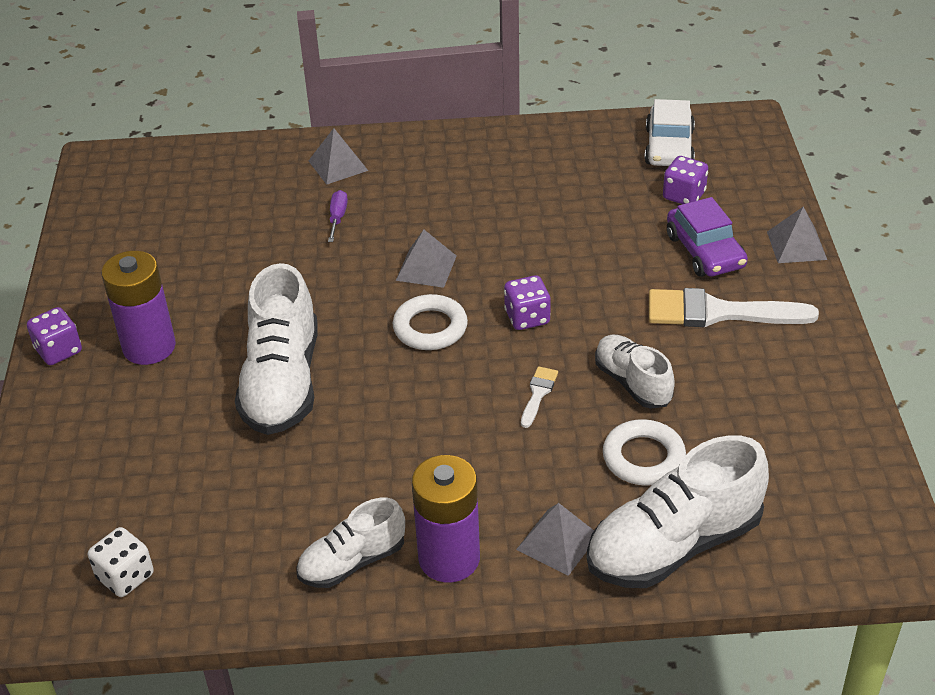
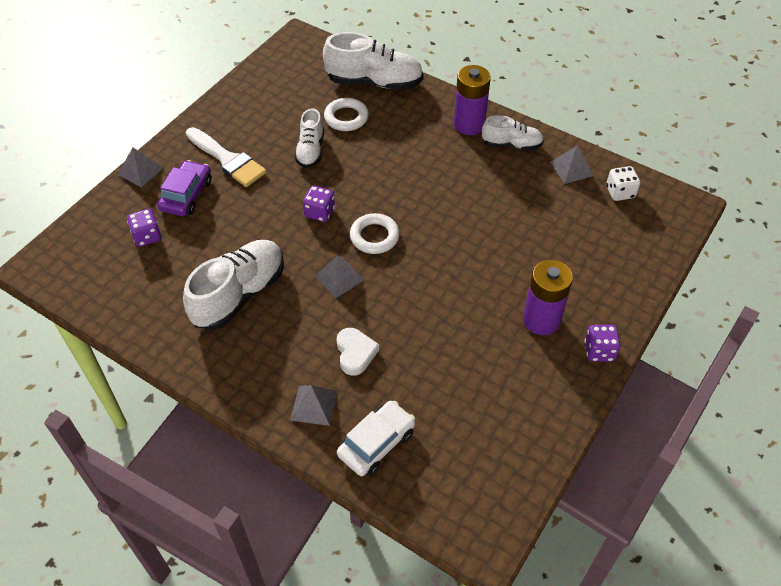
camera: 145 degrees left, 10 degrees up
(282, 382) = (480, 250): white shoe -> white shoe (239, 294)
(338, 217) = (355, 353): purple screwdriver -> white heart
(538, 394) = (359, 170): white brush -> none
(557, 541) = (418, 107): grey pyramid -> grey pyramid (571, 168)
(669, 147) = (105, 276): white car -> white car (376, 443)

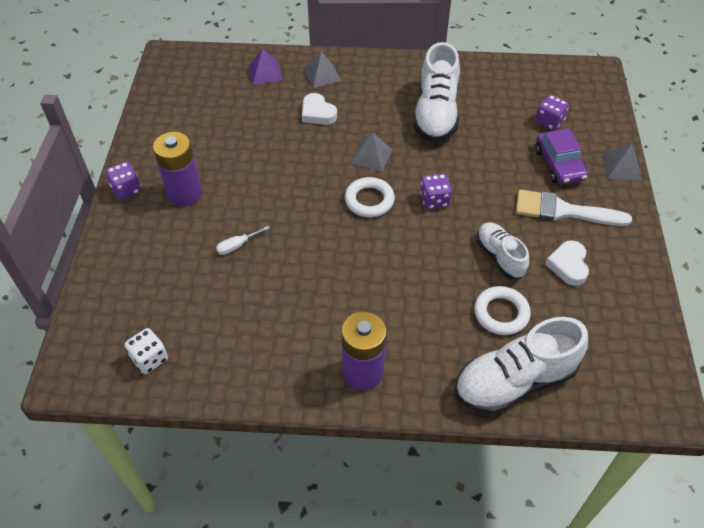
camera: 150 degrees right, 0 degrees up
(268, 125) = (568, 265): none -> white heart
(376, 443) = (265, 73): white car -> purple pyramid
(511, 144) = (298, 366): white shoe -> none
(514, 247) = (237, 246): none -> white screwdriver
(571, 168) = (215, 365): grey pyramid -> none

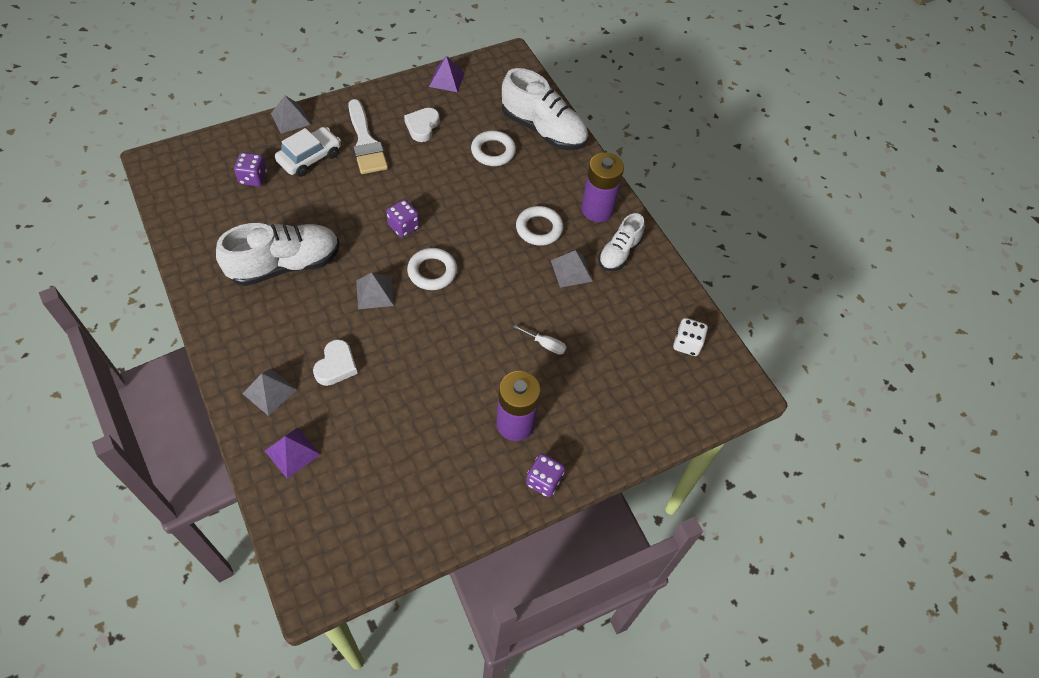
camera: 125 degrees left, 5 degrees up
(300, 306) = (571, 271): none -> grey pyramid
(369, 304) = (539, 228): none -> white ring
(500, 256) = (439, 167): white shoe -> white shoe (619, 253)
(559, 164) = (310, 157): purple car -> white car
(568, 265) = (422, 127): white heart -> white heart turned 135 degrees clockwise
(643, 319) = (446, 79): none -> purple pyramid

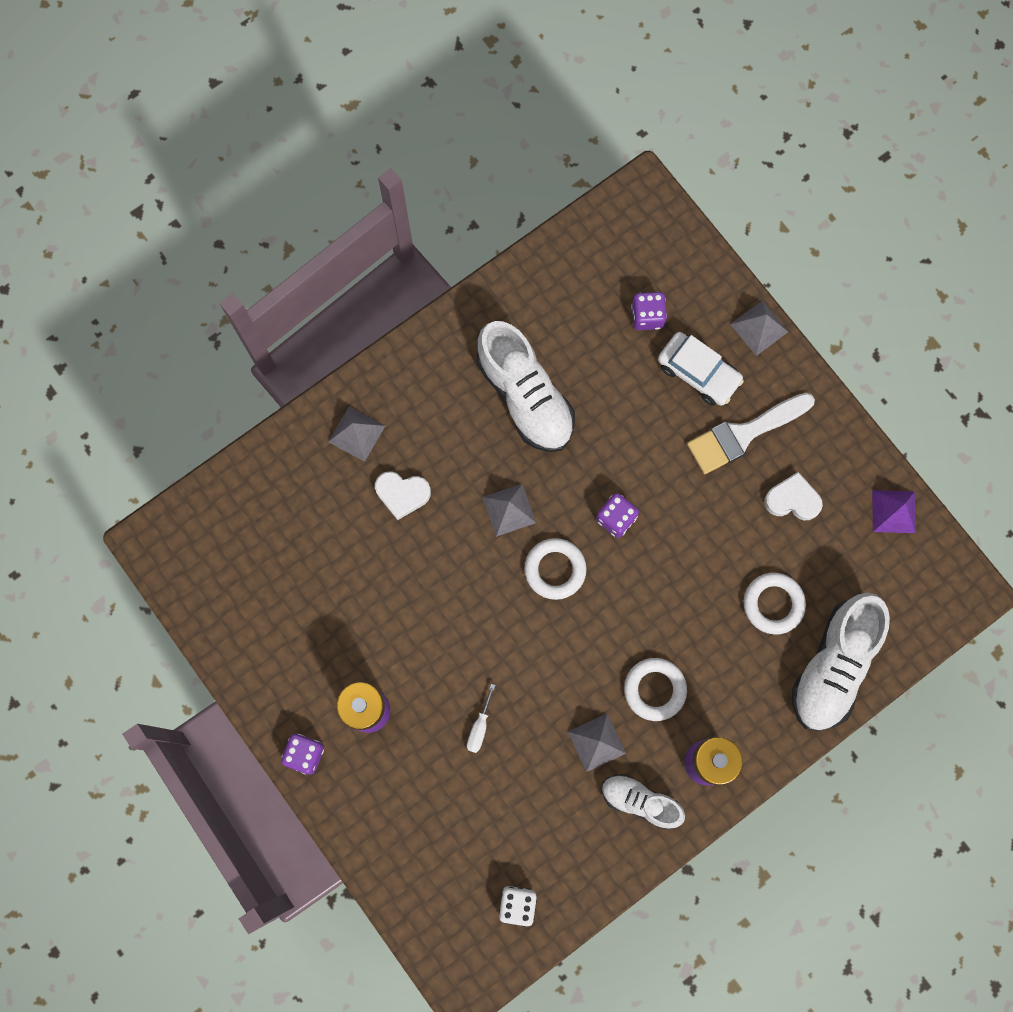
camera: 85 degrees right, 20 degrees up
(292, 452) = (290, 480): purple pyramid -> none

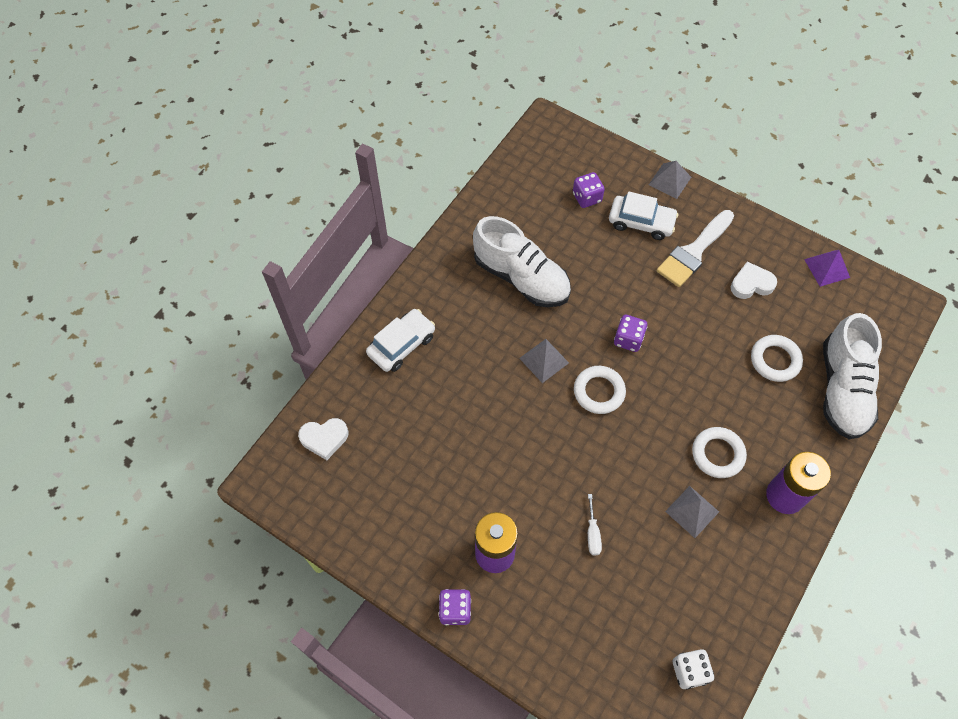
camera: 20 degrees left, 15 degrees down
(356, 434) = (401, 345): grey pyramid -> white car
(402, 494) = (455, 377): white heart -> white heart (324, 438)
(640, 801) = (748, 546): white shoe -> none

